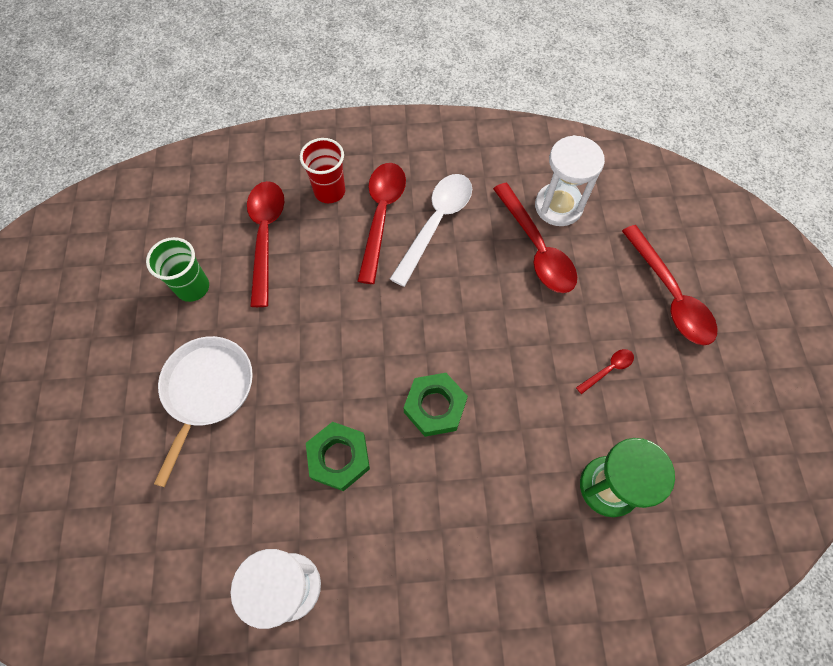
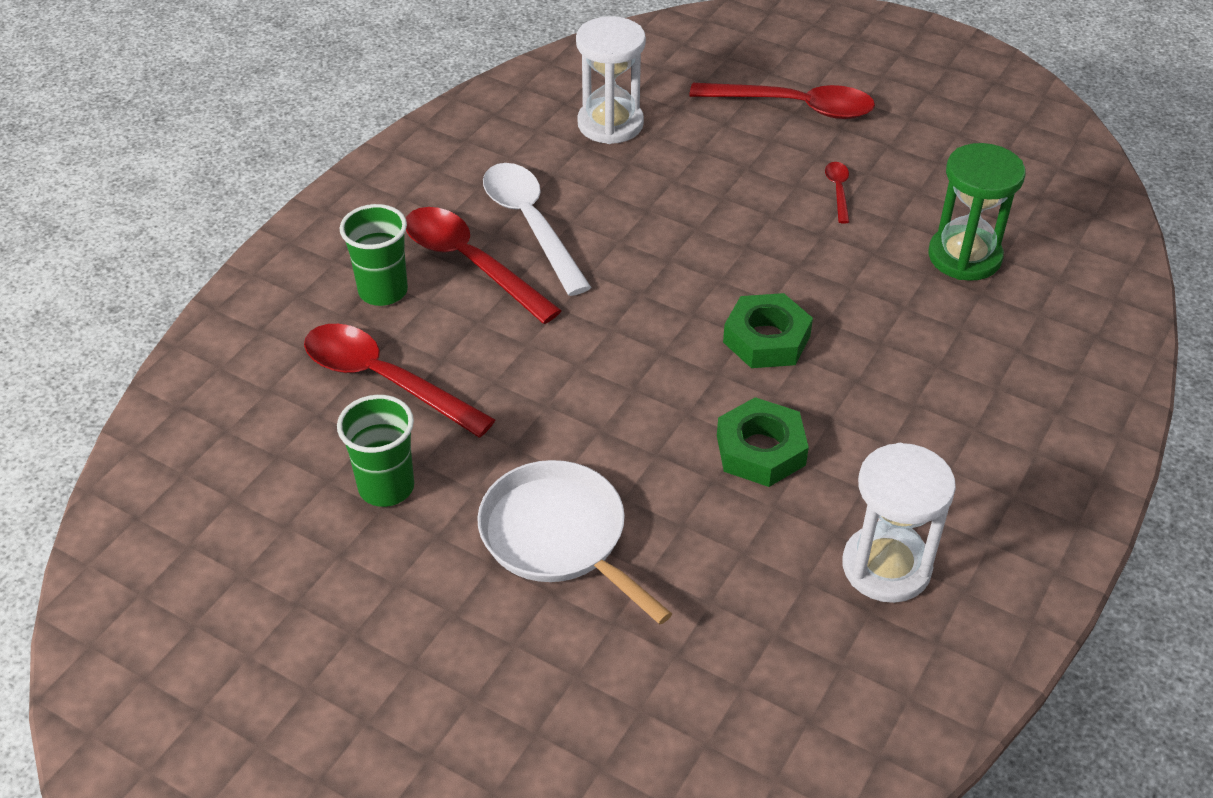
camera: 55 degrees left, 20 degrees down
(329, 191) = (383, 291): red cup -> green cup
(536, 248) = (646, 166): red spoon -> none

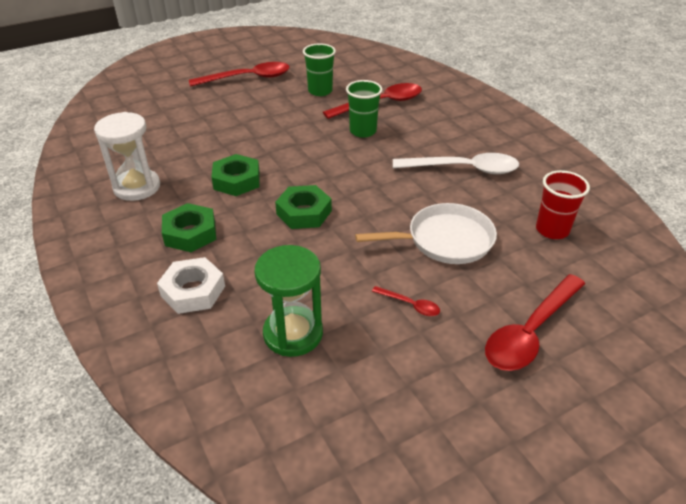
camera: 120 degrees right, 5 degrees down
(383, 291) = (441, 116): green cup -> green cup (363, 131)
(470, 263) = (444, 143): red spoon -> red spoon (248, 78)
(559, 537) = (253, 117): white pan -> white pan (445, 240)
(610, 124) = (552, 230): white hourglass -> red cup
(915, 431) = (190, 233): none -> green nut
(997, 367) = (193, 291): none -> white nut

